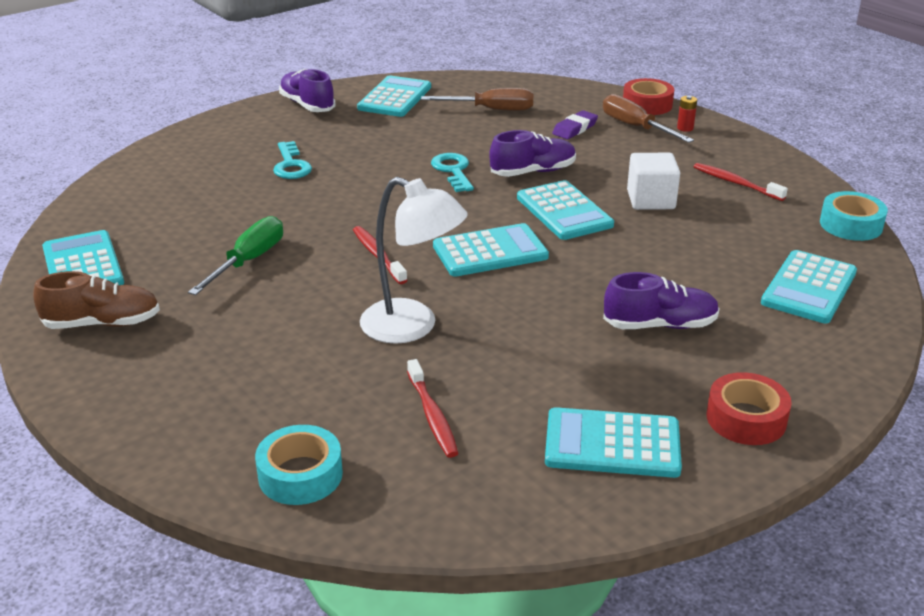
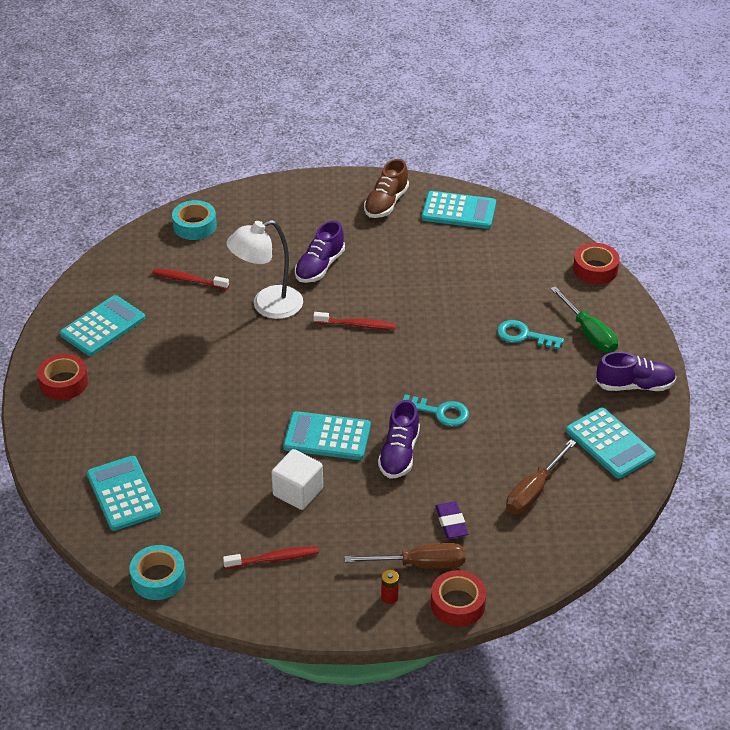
camera: 125 degrees right, 10 degrees up
(140, 160) = (595, 269): none -> red tape
(248, 261) = (402, 272): green screwdriver -> green screwdriver (589, 333)
(490, 251) = (312, 374): turquoise calculator -> none
(660, 325) = (164, 401): purple shoe -> purple shoe (319, 267)

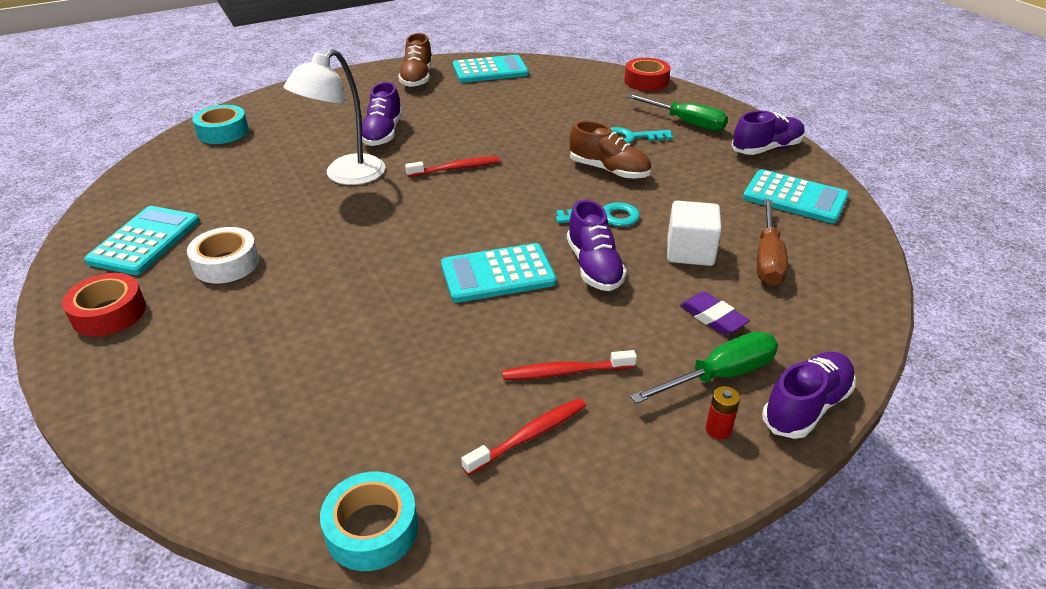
camera: 25 degrees left, 5 degrees down
(123, 494) = (256, 424): turquoise calculator -> none
(149, 365) = (226, 263): none -> white tape
(188, 280) = (238, 175): red toothbrush -> red toothbrush (565, 372)
(298, 492) = (504, 343): white cube -> white cube (690, 252)
(420, 564) = (719, 375): brown screwdriver -> green screwdriver
(457, 604) = (806, 407): red tape -> purple shoe
(479, 366) = (609, 170): none -> brown shoe

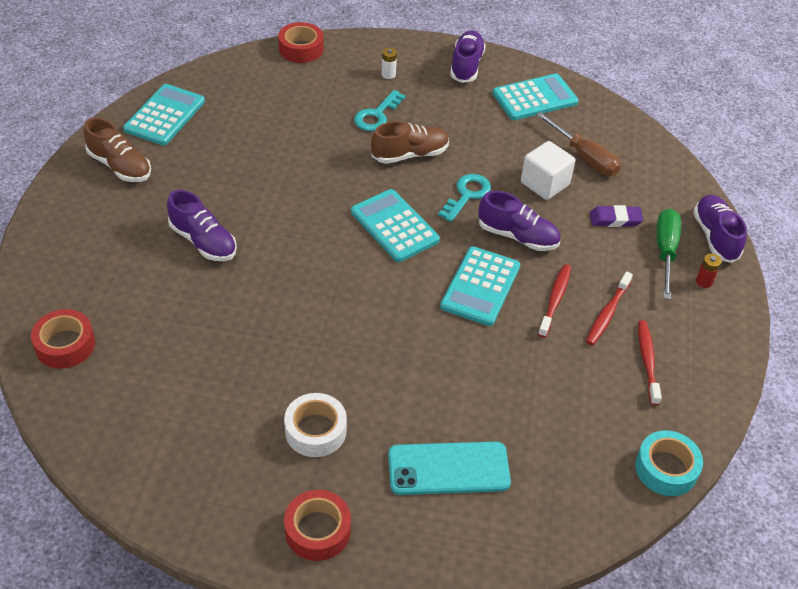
camera: 55 degrees left, 10 degrees up
(145, 241) = (222, 472): turquoise calculator -> turquoise calculator (394, 226)
(223, 132) = (65, 345): turquoise tape -> red tape
(239, 356) = (448, 468): none -> turquoise phone
(345, 176) = (252, 299): white lamp -> none
(456, 168) = (315, 230): red toothbrush -> red toothbrush (555, 300)
(686, 123) = (388, 74): green screwdriver -> white battery

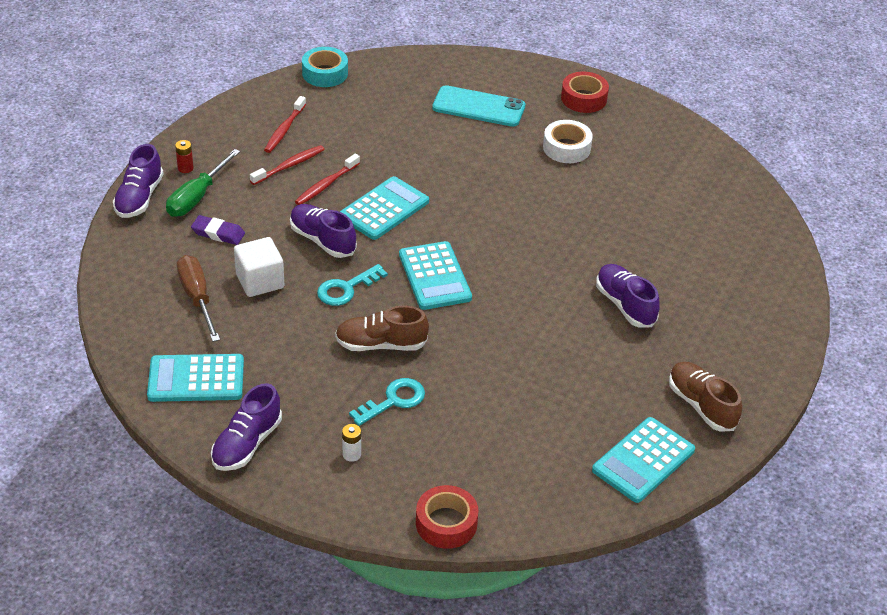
camera: 160 degrees left, 5 degrees down
(65, 345) = (759, 247): red tape -> none

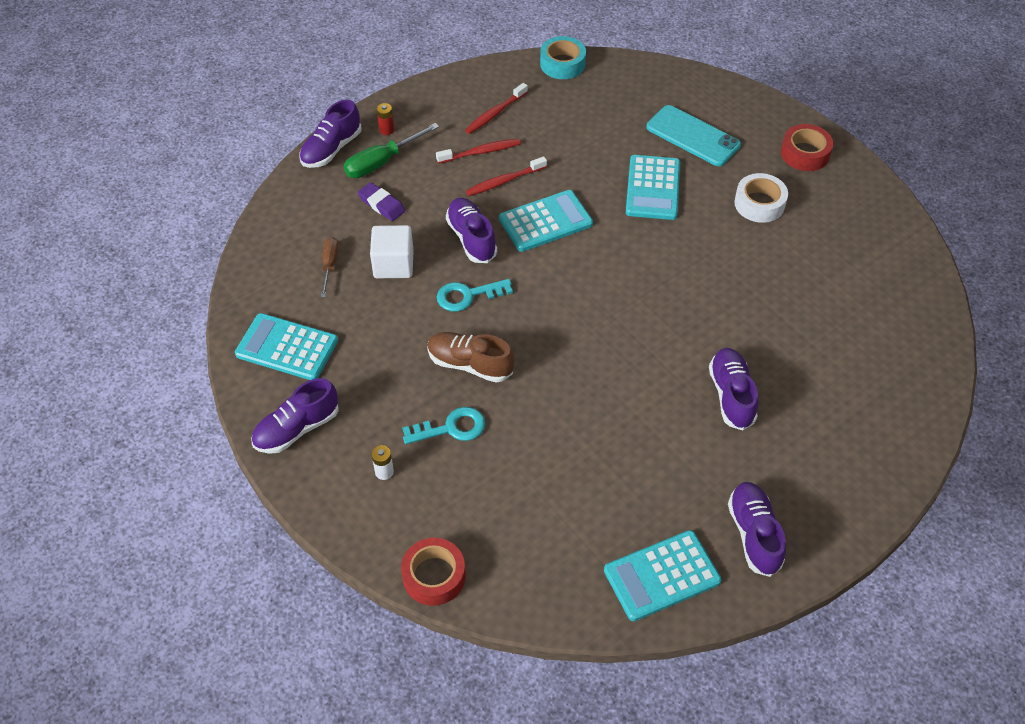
camera: 25 degrees right, 10 degrees up
(197, 298) = (330, 265): brown screwdriver -> brown screwdriver, size x0.63
(435, 276) = (557, 307): turquoise calculator -> turquoise calculator (653, 188)
(701, 405) = (754, 534): brown shoe -> purple shoe

